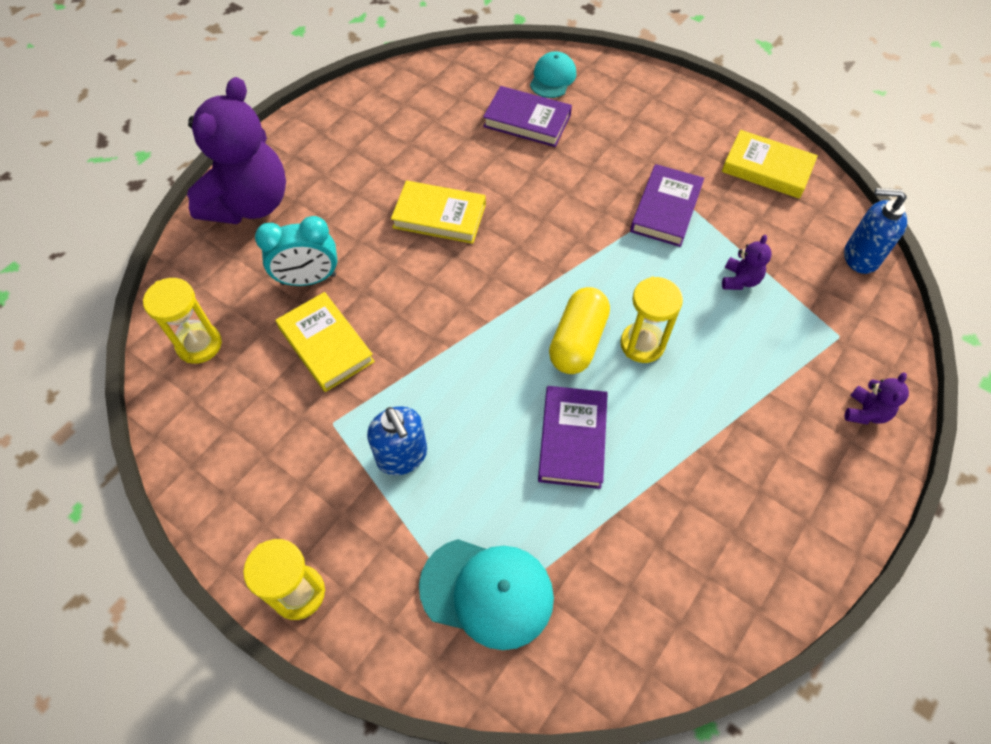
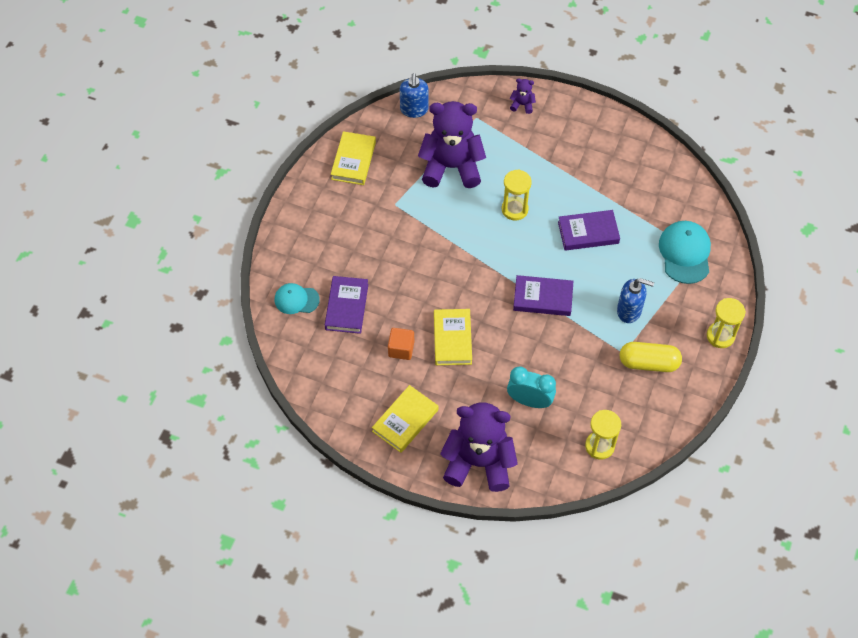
camera: 105 degrees left, 0 degrees up
(308, 279) = (529, 401): turquoise clock -> turquoise clock turned 45 degrees counterclockwise
(326, 345) = (573, 373): yellow book -> yellow book (405, 420)
(402, 456) = (629, 311): blue soap dispenser -> blue soap dispenser turned 60 degrees clockwise
(445, 161) = (401, 349): none -> orange cube
(578, 341) = (524, 241): yellow capsule -> yellow capsule (648, 363)
(666, 209) = (406, 211): purple book -> purple book (543, 298)
(740, 280) = (451, 167): purple teddy bear -> purple teddy bear, size x2.48

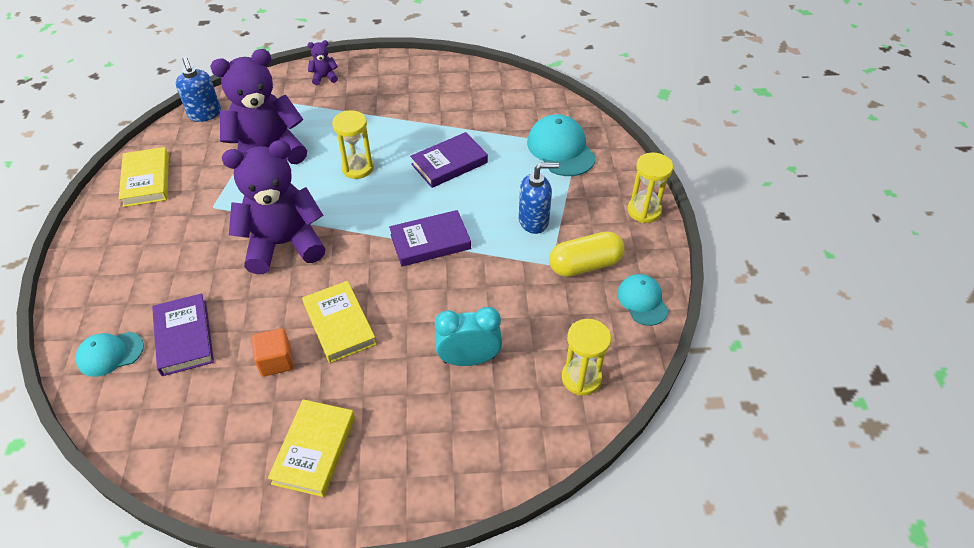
camera: 25 degrees left, 10 degrees down
(479, 462) = (438, 464): purple teddy bear -> purple teddy bear (284, 244)
(675, 408) = (642, 301): none -> turquoise cap

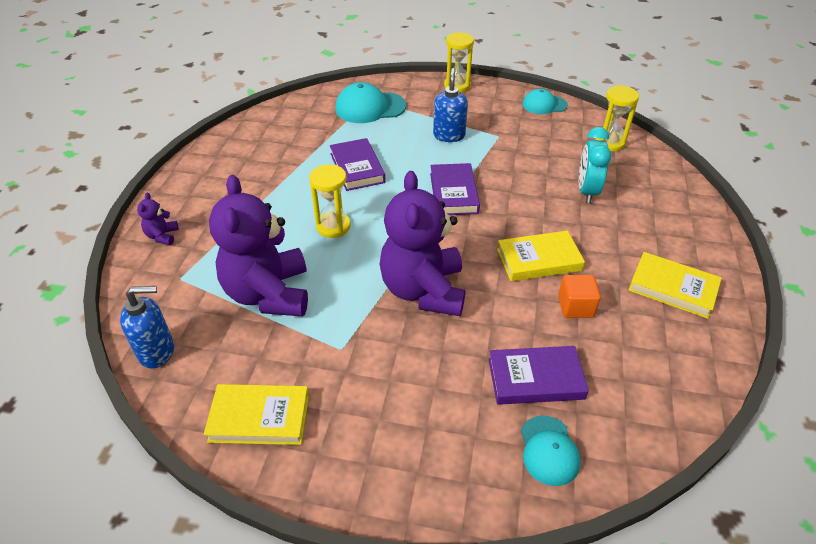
camera: 75 degrees left, 5 degrees down
(585, 265) = (503, 121): yellow capsule -> none

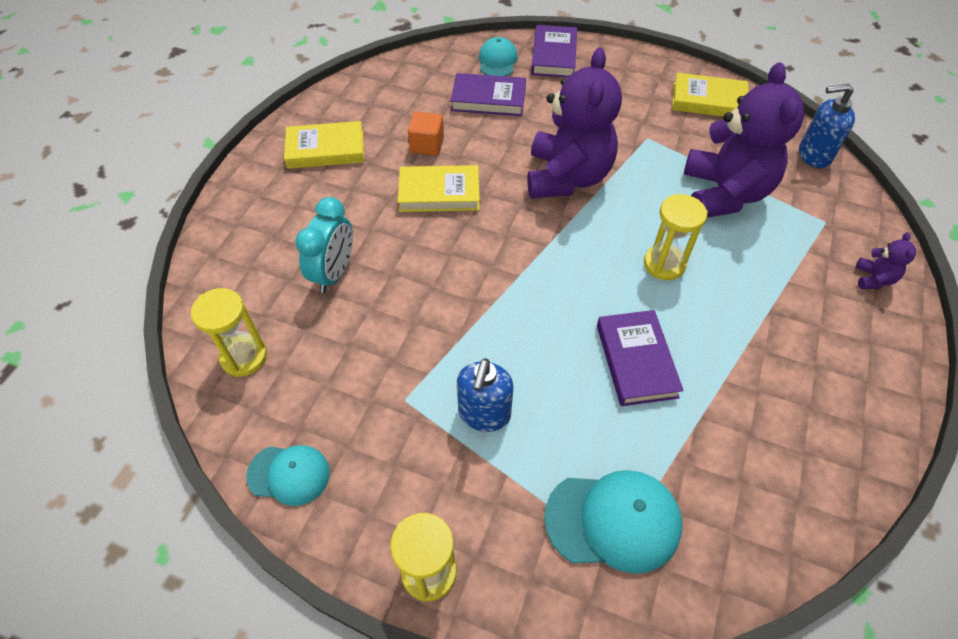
camera: 170 degrees left, 10 degrees up
(453, 193) = (507, 294): purple book -> purple book (554, 56)
(672, 288) = (325, 149): yellow book -> yellow book turned 45 degrees counterclockwise

